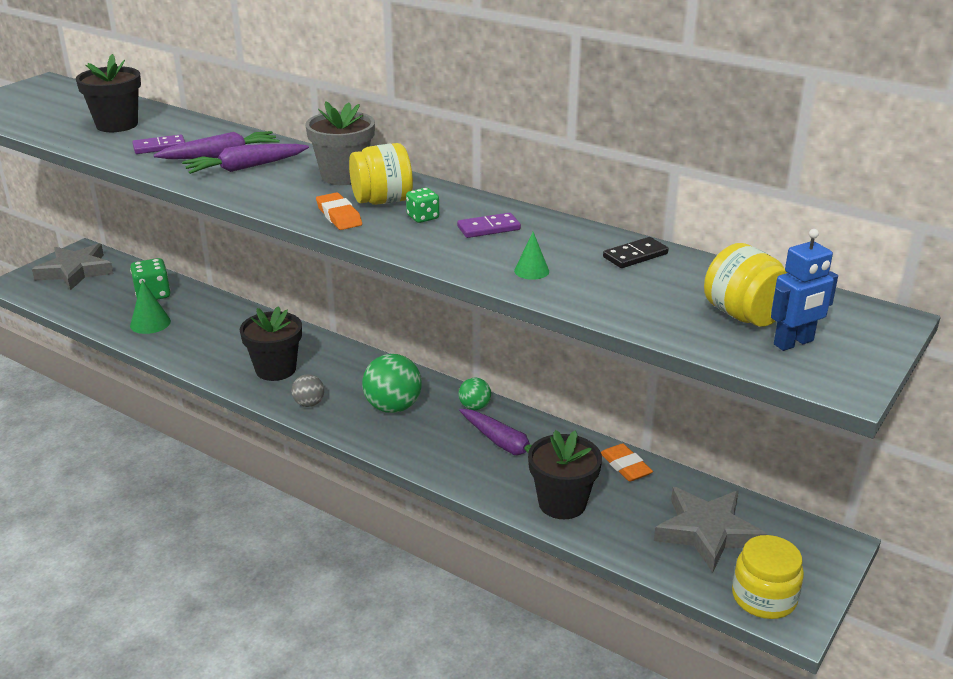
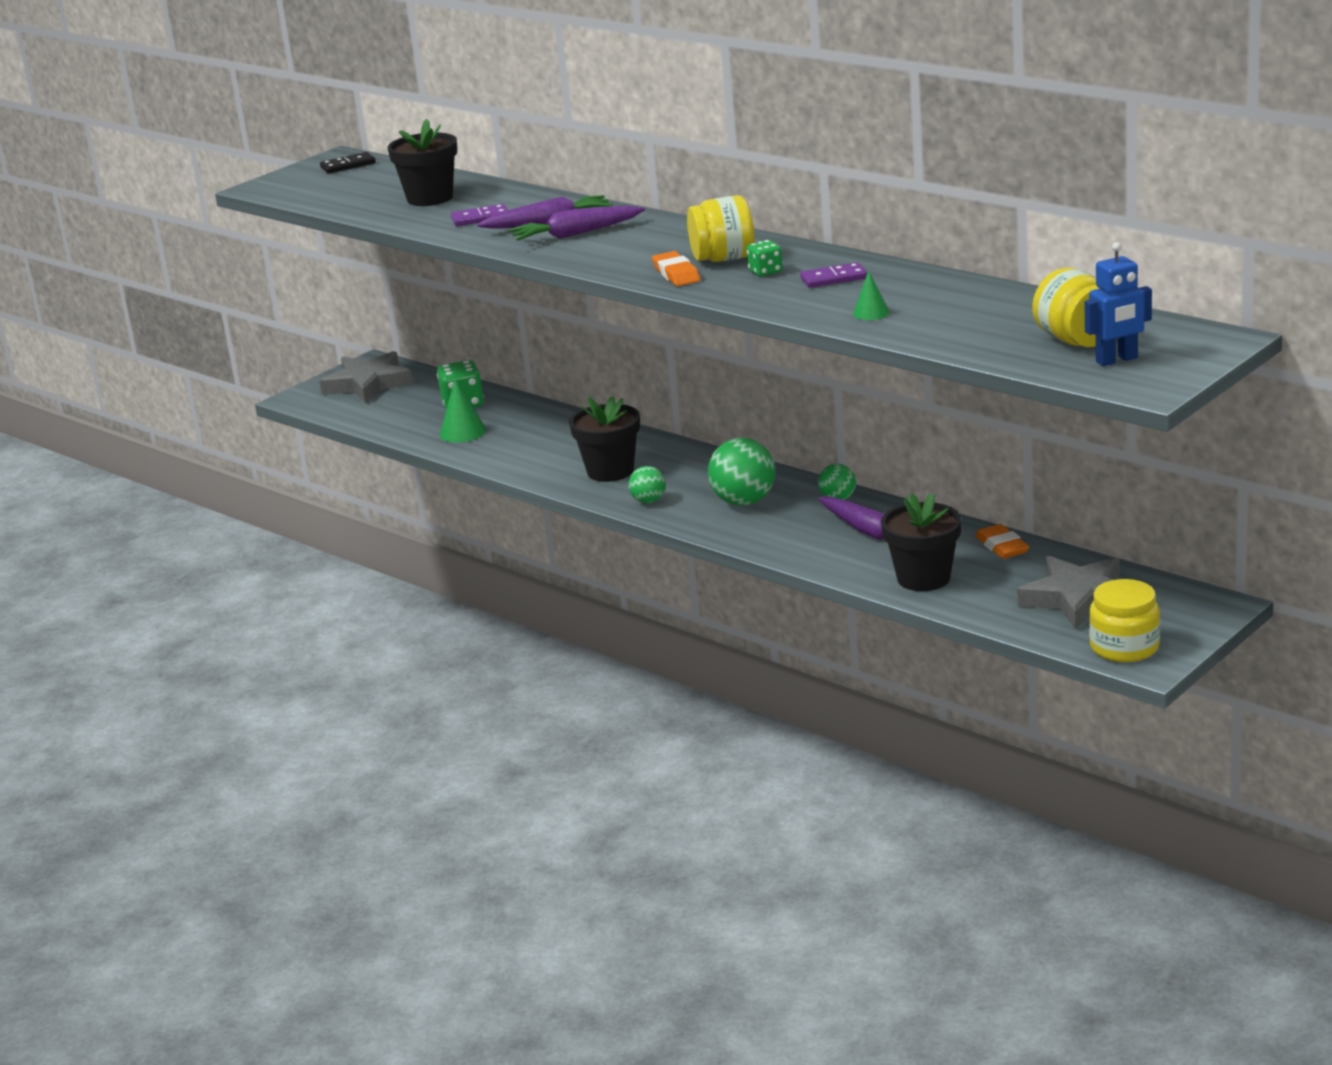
camera: 10 degrees right, 5 degrees down
(309, 404) = (648, 501): grey ball -> green ball
(344, 176) = (683, 237): grey flower pot -> none
(635, 255) = (983, 296): black domino -> black domino (348, 165)

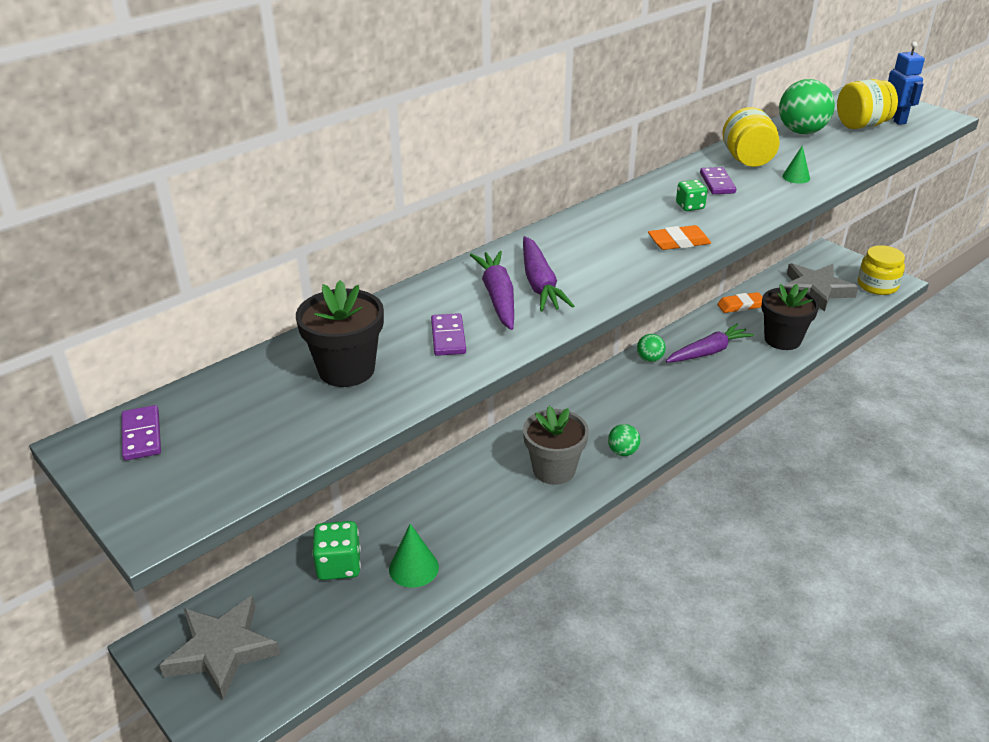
camera: 85 degrees left, 10 degrees up
(348, 165) = (142, 435): black domino -> purple domino
(610, 471) = (554, 470): black flower pot -> grey flower pot
(723, 259) = (650, 220): yellow jar -> yellow jar (747, 160)
(744, 502) = (640, 402): green ball -> green ball (801, 132)

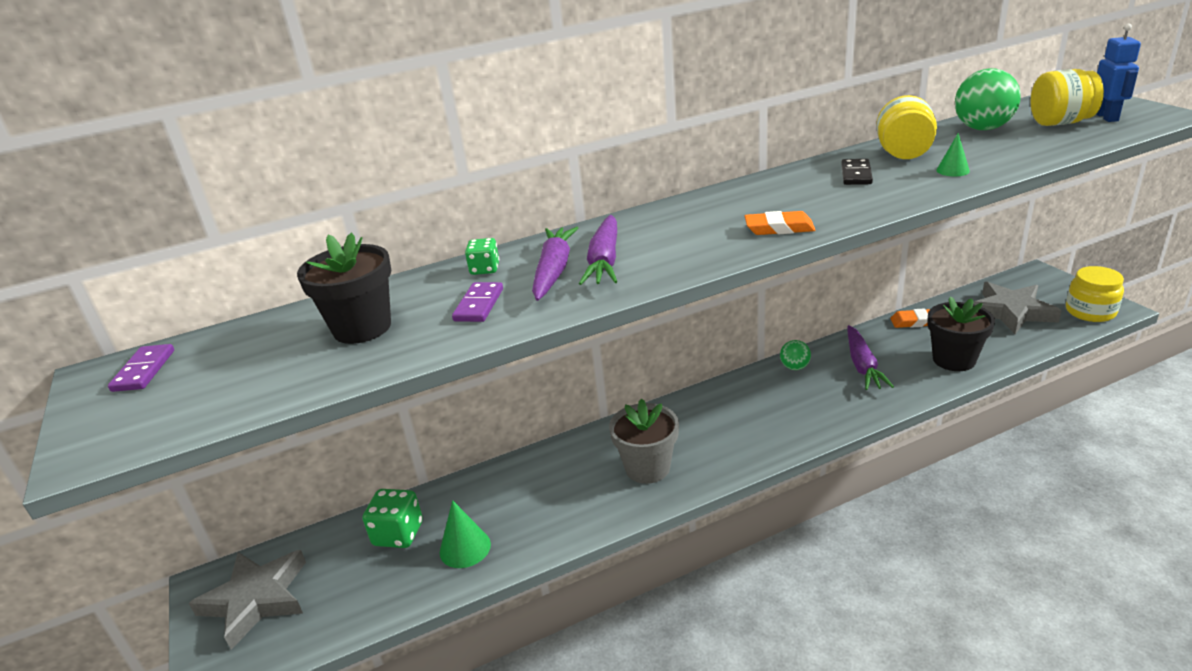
camera: 20 degrees right, 5 degrees down
(623, 452) = (727, 458): green ball -> none
(690, 206) = (812, 195): green dice -> green dice (485, 269)
(708, 352) = (862, 365): purple carrot -> purple carrot turned 105 degrees clockwise
(717, 183) = (856, 174): purple domino -> black domino

